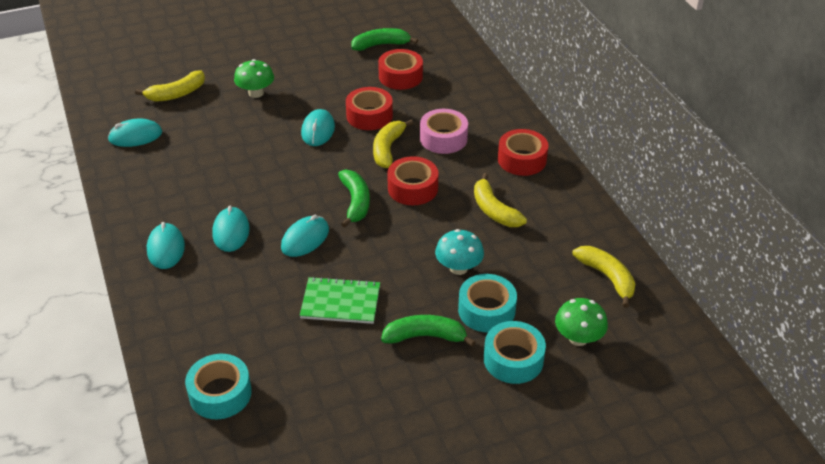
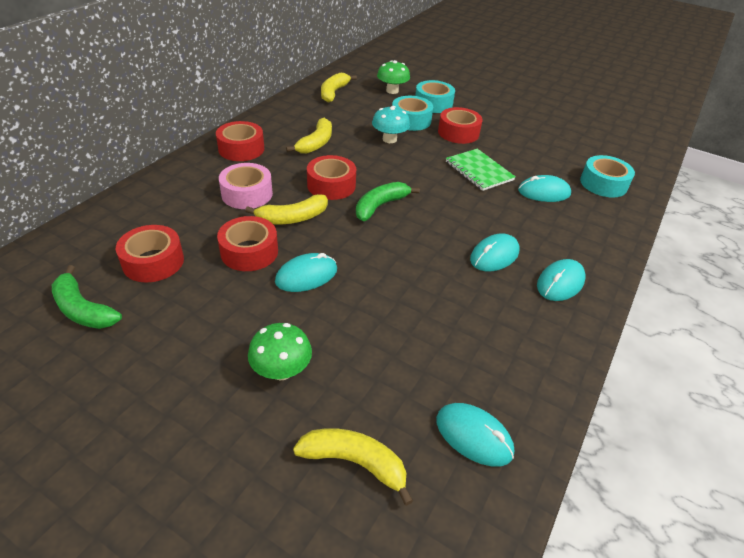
camera: 130 degrees left, 0 degrees up
(305, 239) = (449, 212): turquoise mouse -> turquoise mouse (543, 192)
(425, 336) = (458, 133): green banana -> red tape

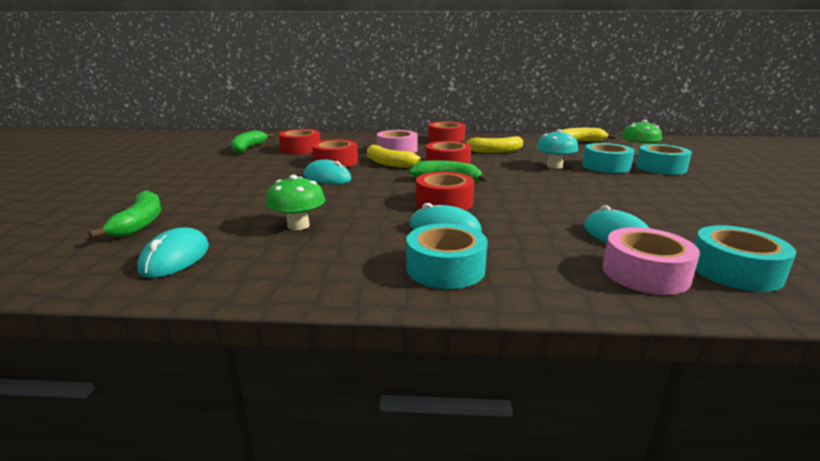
camera: 65 degrees right, 20 degrees down
(281, 370) = (223, 190): green mushroom -> green mushroom (298, 225)
(355, 463) = (140, 223): yellow banana -> green banana
(458, 133) = (634, 184): red tape -> red tape (444, 202)
(479, 171) = (584, 202): green notebook -> none
(560, 283) = (445, 268): turquoise mouse -> turquoise tape
(596, 212) = (645, 273): none -> pink tape

